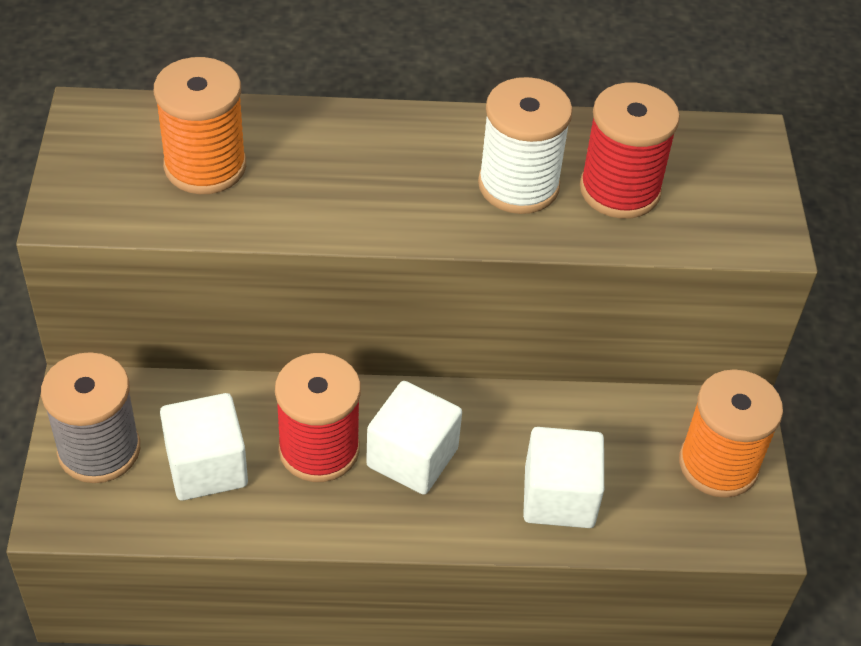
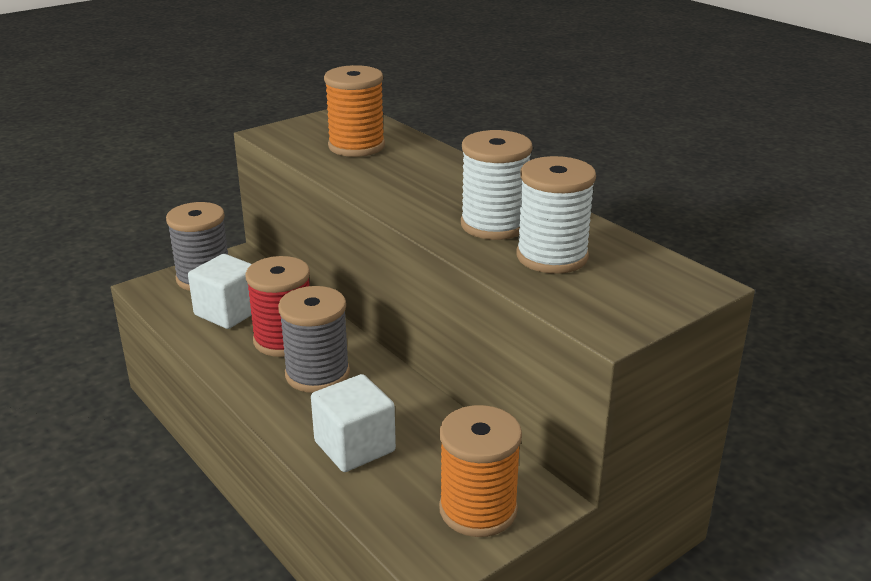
camera: 55 degrees right, 20 degrees down
(412, 457) = (317, 374): white cube -> grey spool
(619, 190) = (552, 257): red spool -> white spool

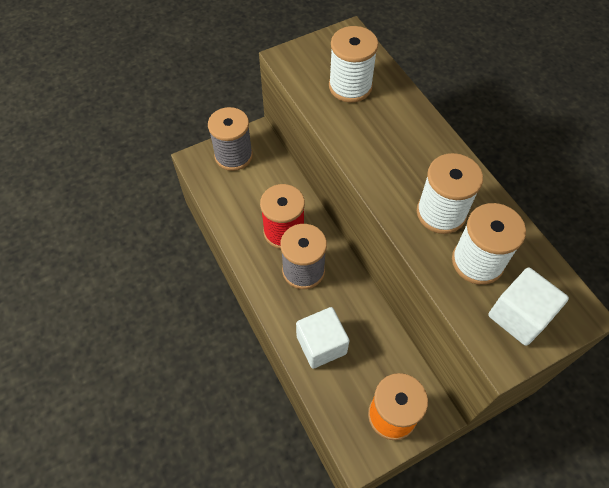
camera: 10 degrees right, 30 degrees up
(228, 312) = (248, 196): white cube -> white cube (519, 316)
(356, 146) = (350, 86): orange spool -> white spool

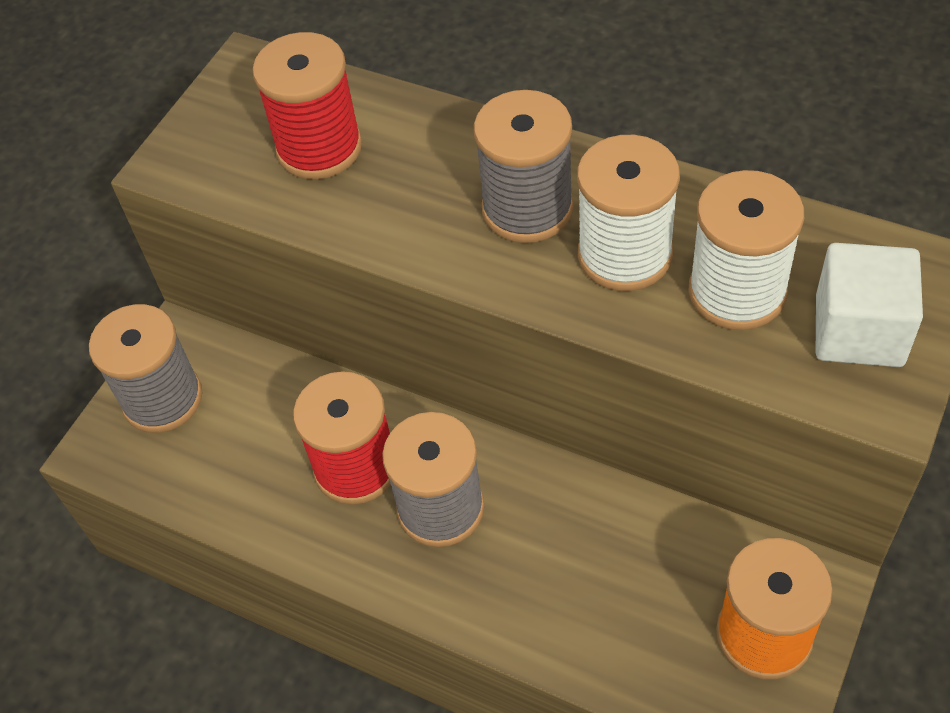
camera: 30 degrees left, 5 degrees down
(321, 345) = (567, 606): white cube -> none
(350, 86) = (319, 148): white spool -> red spool
(415, 166) = (527, 209): none -> grey spool

